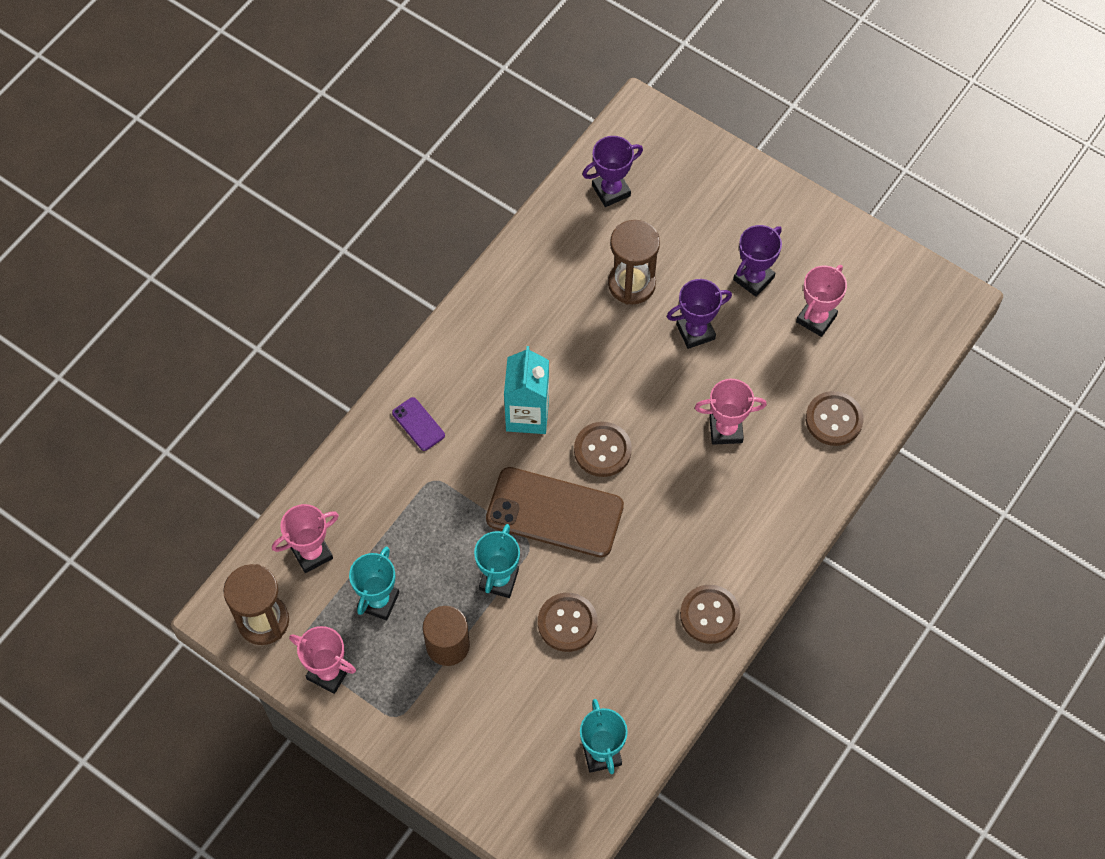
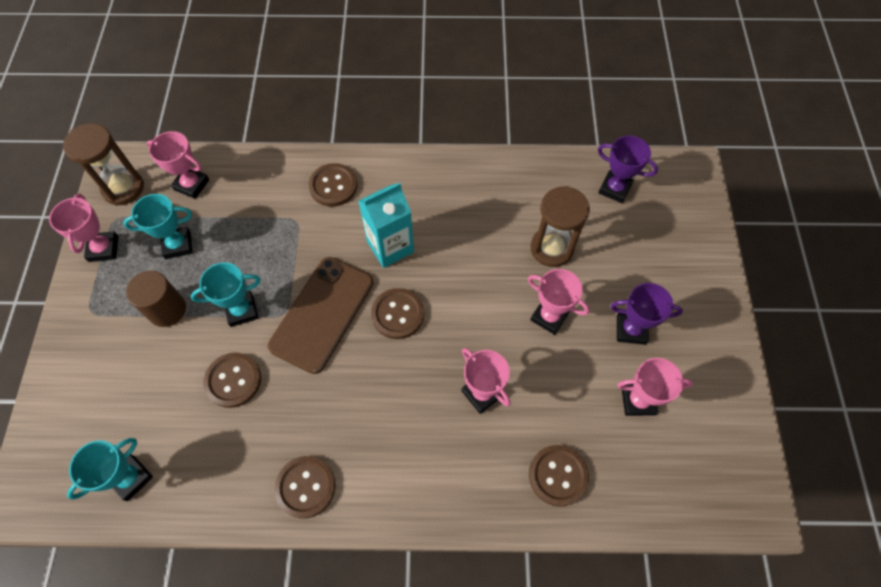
camera: 55 degrees right, 0 degrees up
(418, 424) = (333, 186): purple phone -> brown button
(554, 513) = (322, 314): brown phone -> brown phone turned 45 degrees clockwise
(695, 331) = (549, 316): purple trophy -> pink trophy

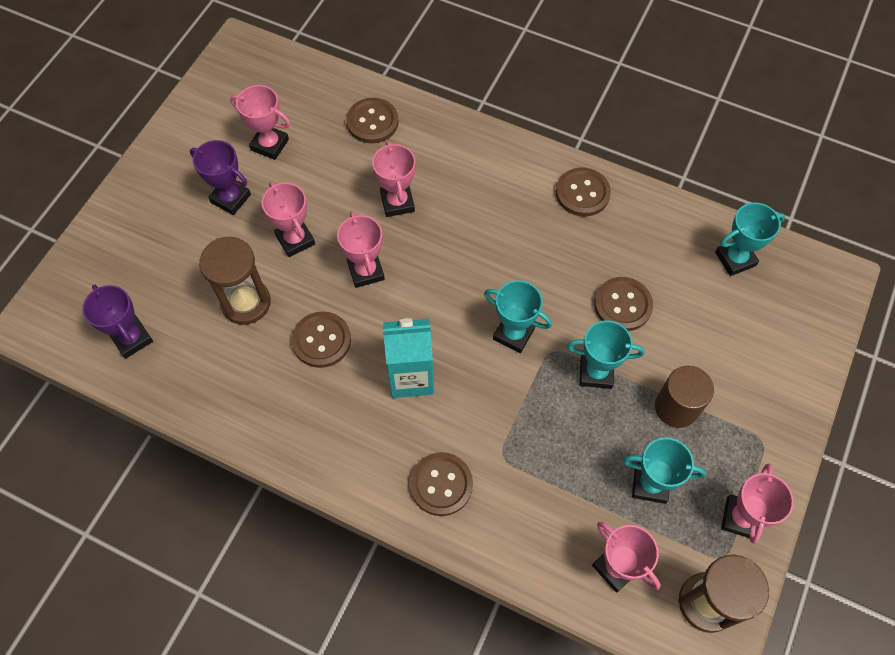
camera: 155 degrees left, 0 degrees up
(322, 314) = (513, 334): brown phone -> turquoise trophy
(397, 314) = (438, 302): brown button -> brown button (321, 340)
(472, 315) = (366, 271): none -> pink trophy

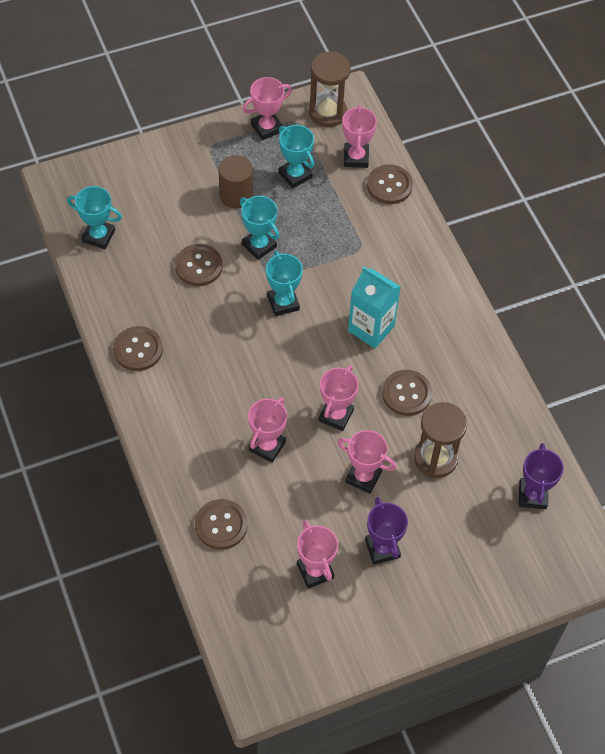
camera: 140 degrees left, 5 degrees down
(295, 240) = (363, 477): pink trophy -> pink trophy turned 75 degrees counterclockwise
(441, 484) = (410, 261): brown button -> brown button (389, 185)

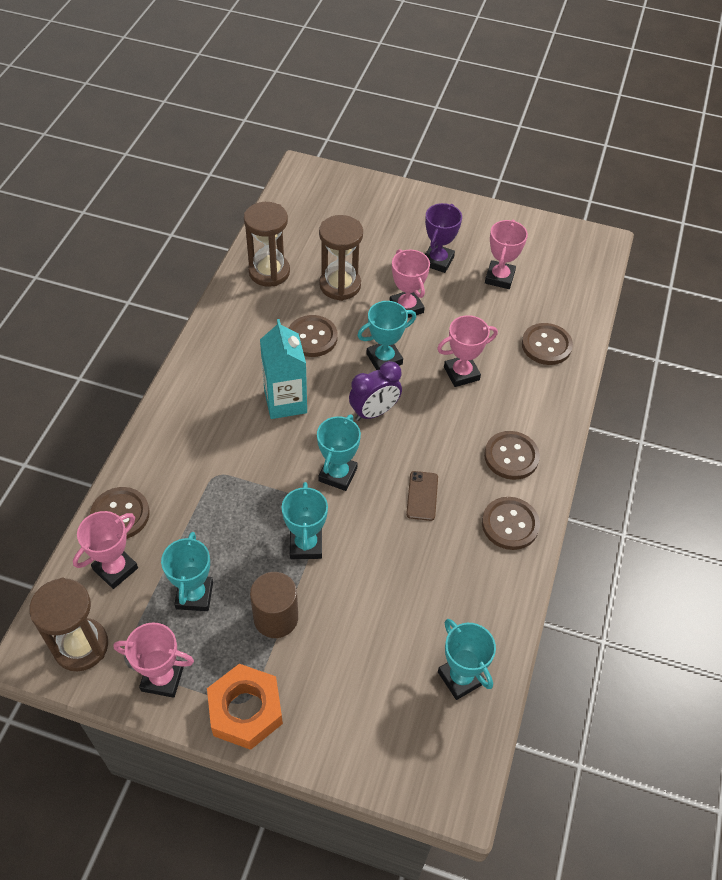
camera: 140 degrees left, 5 degrees down
(198, 266) = (383, 566): brown button -> brown button (511, 456)
(206, 143) = (245, 710): none -> orange nut
(214, 328) = (422, 496): none -> brown phone
(302, 366) = (374, 412): none -> purple clock
(336, 415) = (384, 359): pink trophy -> turquoise trophy
(502, 428) = (269, 272): none -> brown hourglass
(532, 495) = (298, 225): purple trophy -> none

